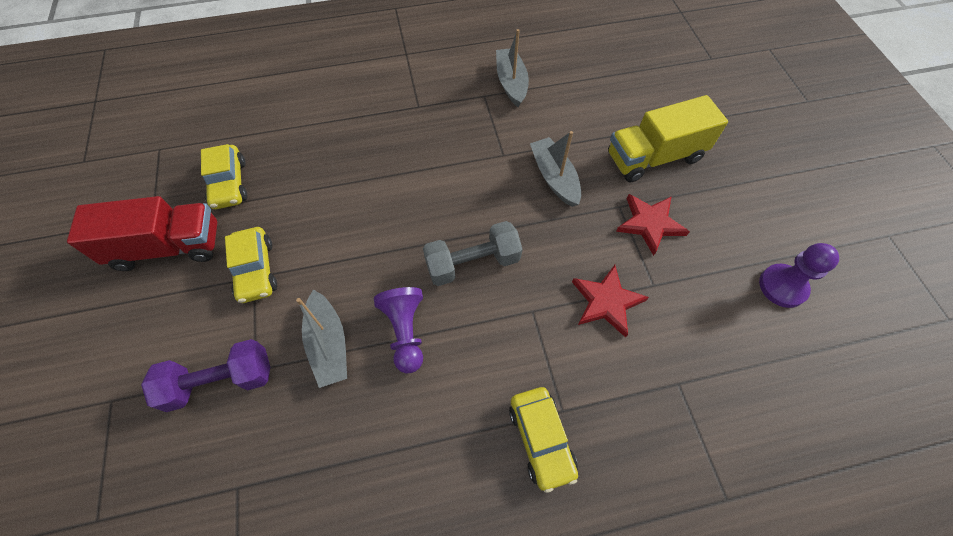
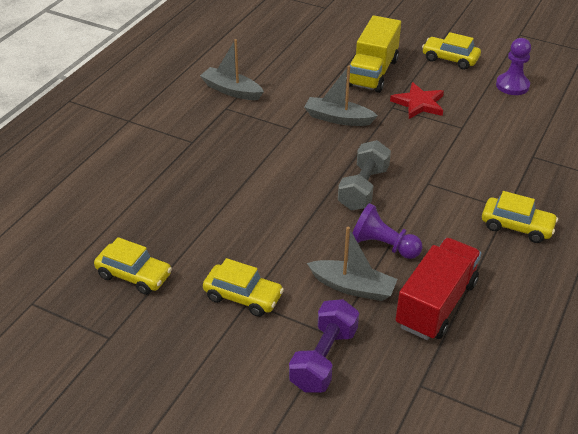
camera: 50 degrees left, 20 degrees down
(168, 247) = (156, 339): red truck -> red truck (436, 304)
(606, 302) = (453, 151): red star -> none
(757, 202) = (450, 59): none -> yellow car

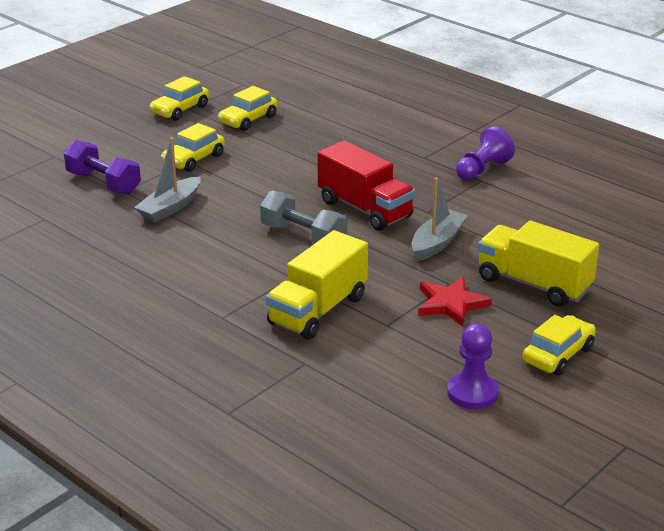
camera: 105 degrees right, 10 degrees down
(231, 90) = (516, 187): grey boat -> none
(383, 245) = (212, 232): purple pawn -> purple pawn (482, 169)
(436, 304) = (121, 243): red truck -> red truck (365, 209)
(466, 161) = (318, 310): none -> yellow truck
(517, 226) = (191, 315): yellow car -> yellow car (180, 110)

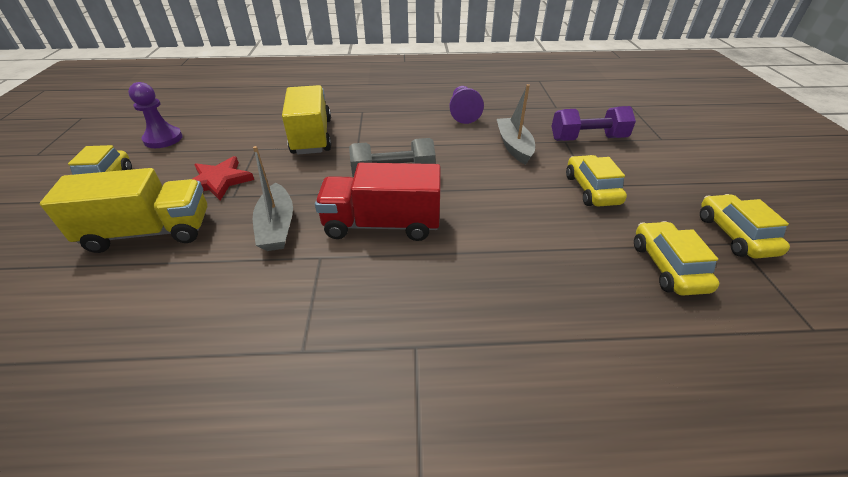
camera: 135 degrees right, 10 degrees up
(482, 169) = (317, 376): purple pawn -> purple pawn (463, 113)

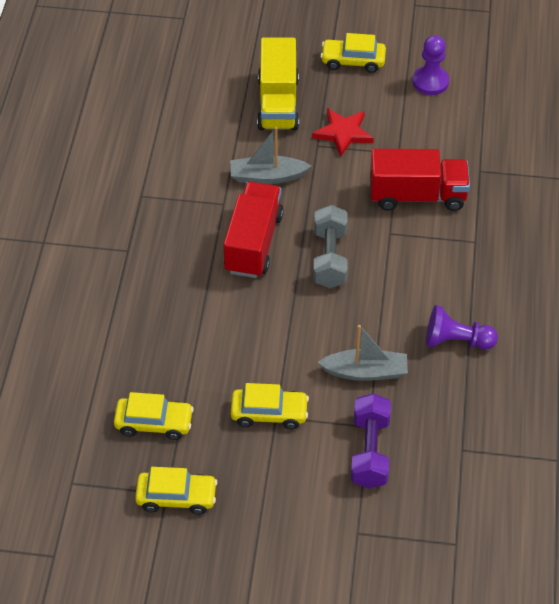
camera: 100 degrees right, 10 degrees up
(312, 136) = (417, 196): yellow truck -> red truck

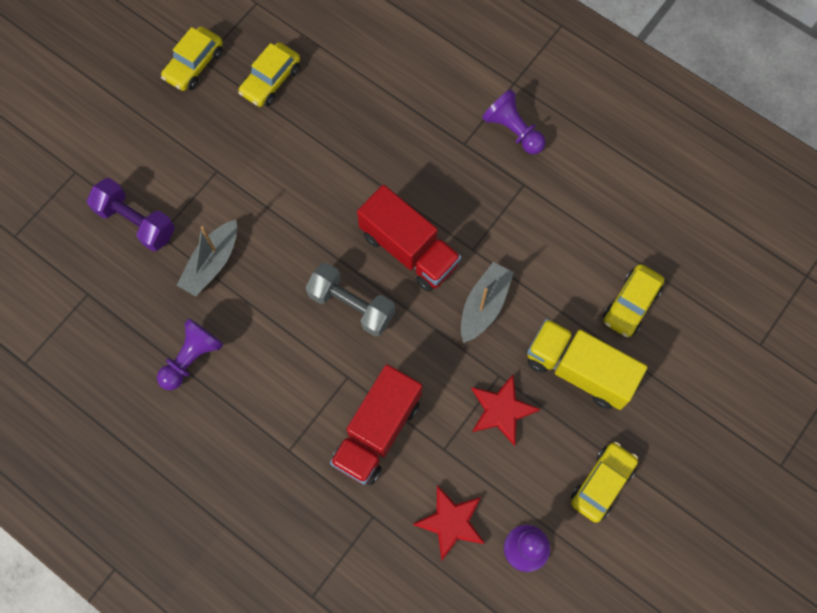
camera: 120 degrees right, 20 degrees up
(93, 223) = (513, 130): none -> purple pawn
(269, 413) = (223, 167): yellow car -> yellow car (631, 304)
(447, 127) = (451, 522): none -> red star

